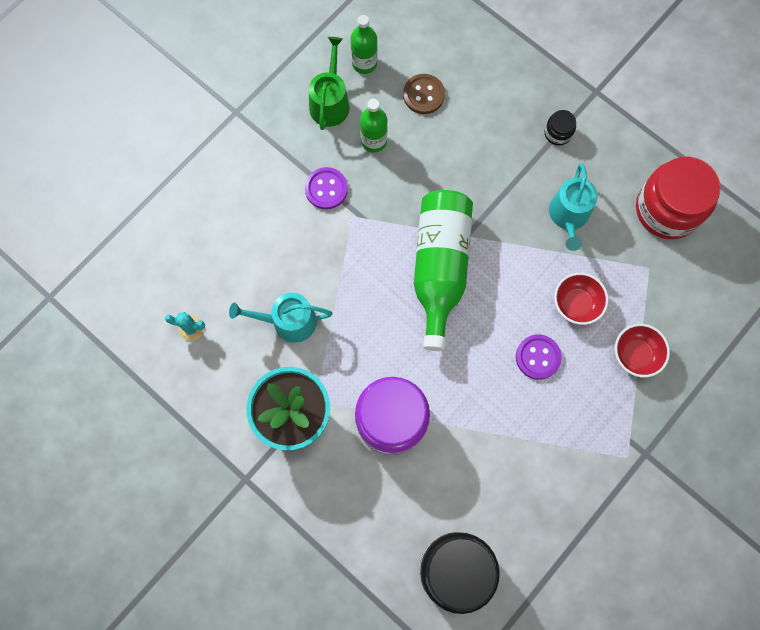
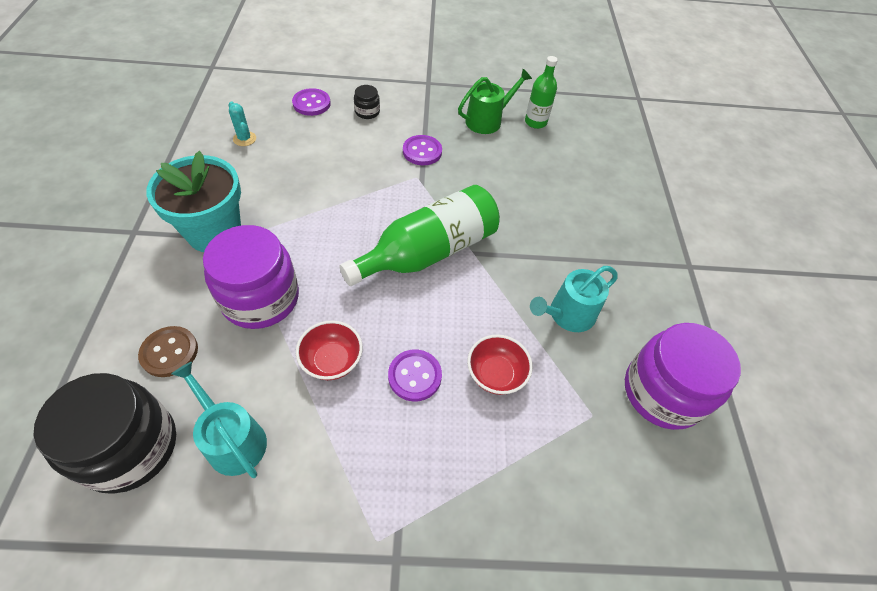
camera: 45 degrees right, 20 degrees down
(185, 239) = (311, 103): none -> purple button
(288, 321) = (295, 186): turquoise watering can -> turquoise watering can (233, 440)
(374, 141) = (486, 157): green bottle -> none
(423, 95) = (552, 164): brown button -> brown button (169, 352)
(558, 133) = (625, 262): black jar -> black jar (367, 112)
(635, 354) = (496, 466): red bowl -> red bowl (332, 361)
(667, 209) = (662, 392): red jar -> purple jar

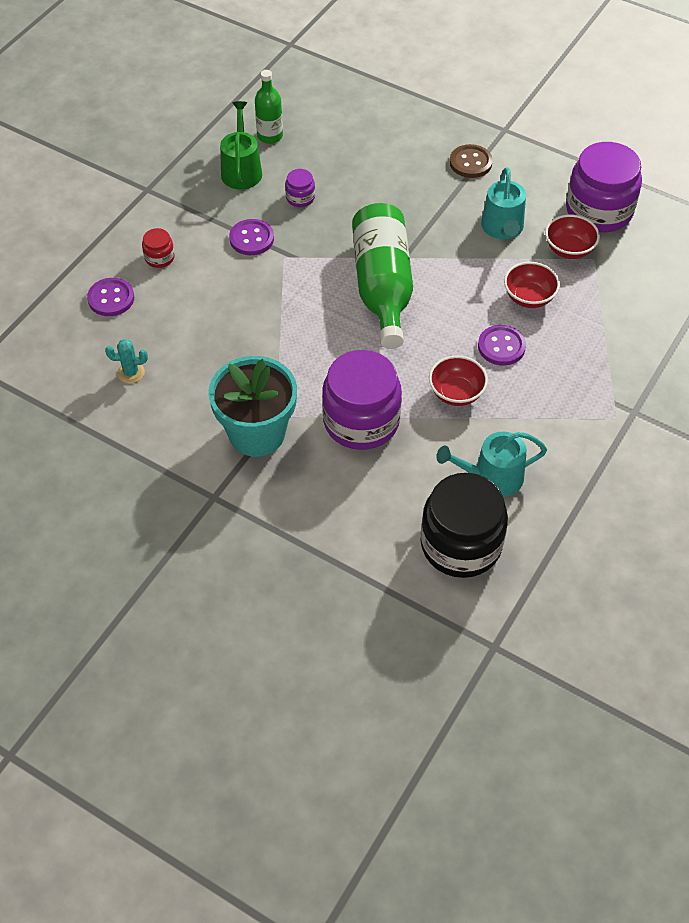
camera: 55 degrees left, 0 degrees up
(169, 352) = (382, 499): brown button -> brown button (470, 163)
(367, 112) = (159, 257): black jar -> red jar
(487, 162) = (300, 198): none -> purple jar
(587, 385) = (569, 249): none -> red bowl

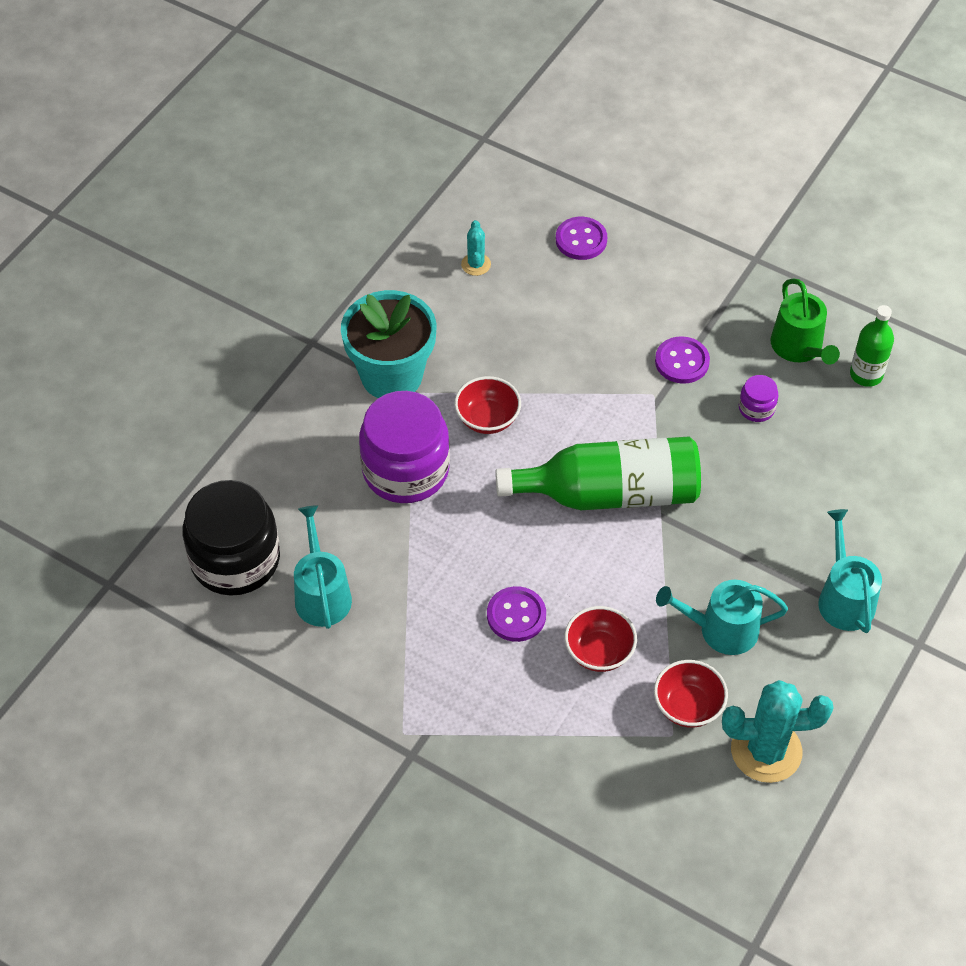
camera: 90 degrees right, 0 degrees up
(159, 257) = (645, 277): red jar -> none
(241, 170) = (799, 348): green watering can -> green watering can turned 75 degrees clockwise
(456, 393) = (444, 564): red bowl -> red bowl (487, 419)
(470, 163) = (844, 598): brown button -> turquoise watering can
(599, 210) = (766, 751): purple jar -> turquoise cactus

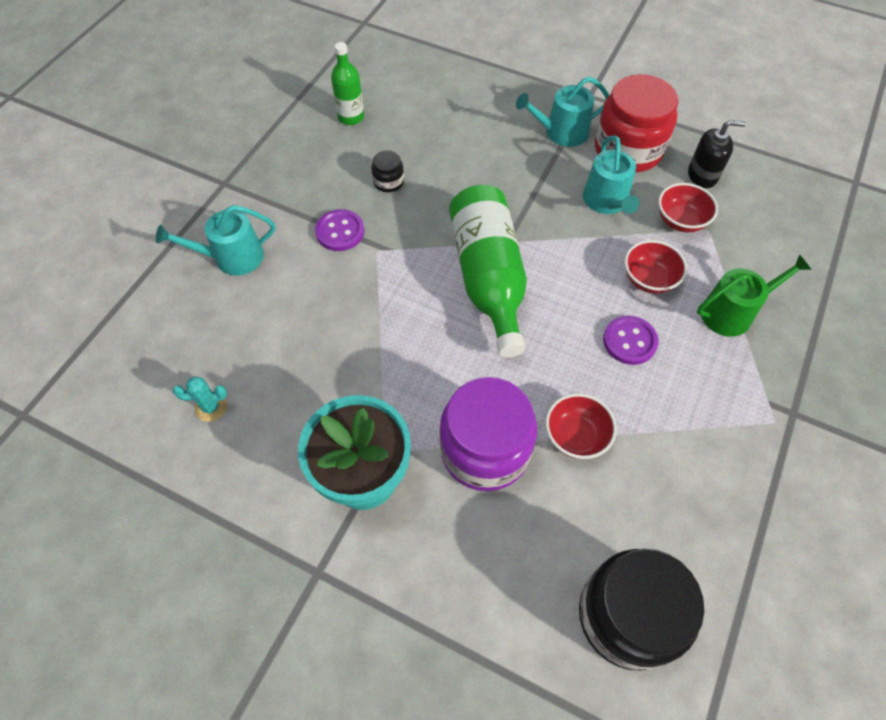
camera: 95 degrees left, 5 degrees up
(322, 594) = (648, 515): turquoise watering can -> turquoise watering can (232, 257)
(487, 419) = (414, 380): red bowl -> red bowl (576, 436)
(581, 240) = (186, 314): purple button -> none
(756, 408) = (388, 182): purple jar -> black jar
(766, 751) = (702, 175): turquoise cactus -> black soap dispenser
(799, 348) = (324, 155): green watering can -> green watering can (732, 312)
(813, 671) = (628, 149): none -> red jar

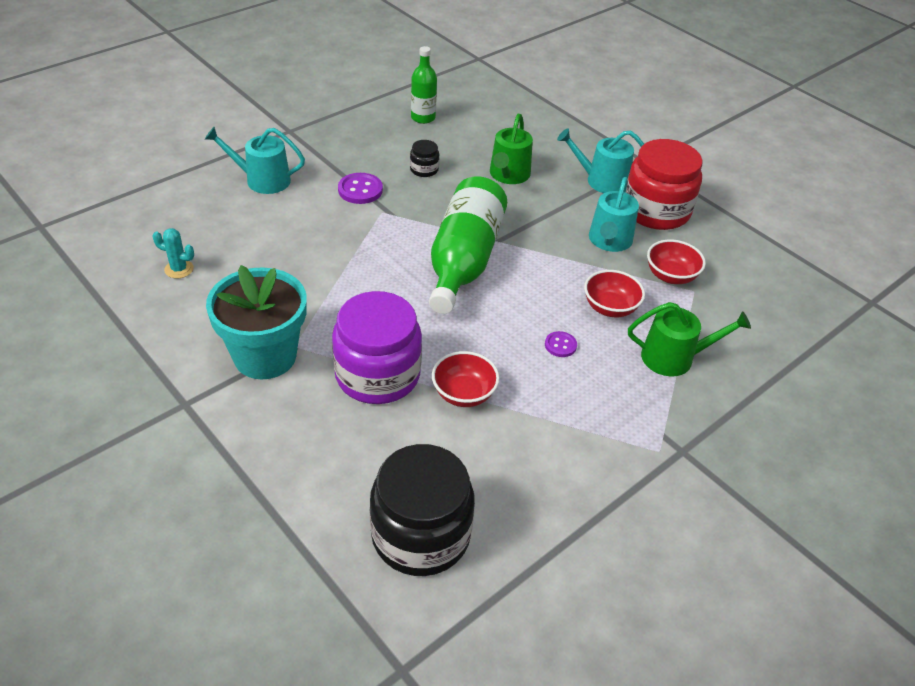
camera: 20 degrees right, 15 degrees down
(473, 158) = (508, 175): none -> green watering can
(629, 341) = (560, 345): purple button -> purple button, size x0.61
(702, 175) = (716, 250): black soap dispenser -> none

